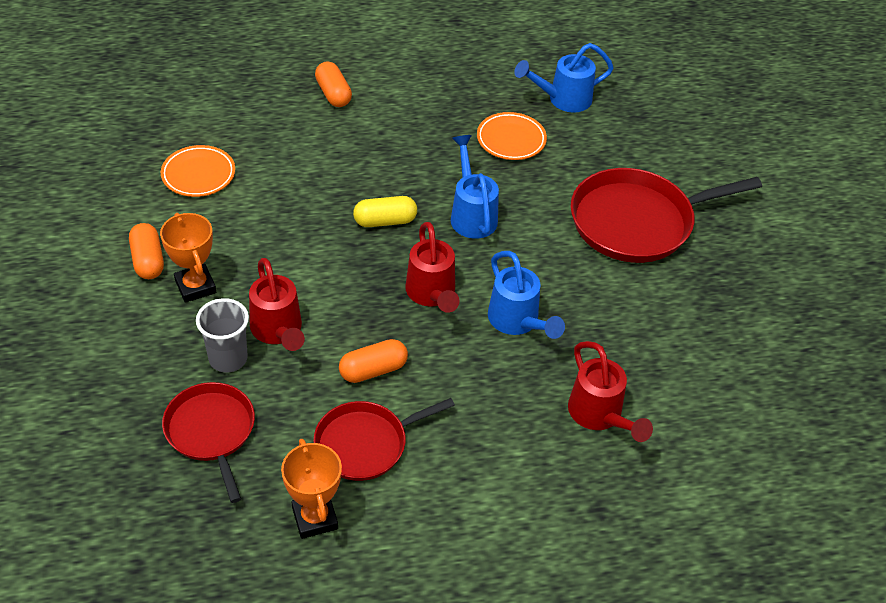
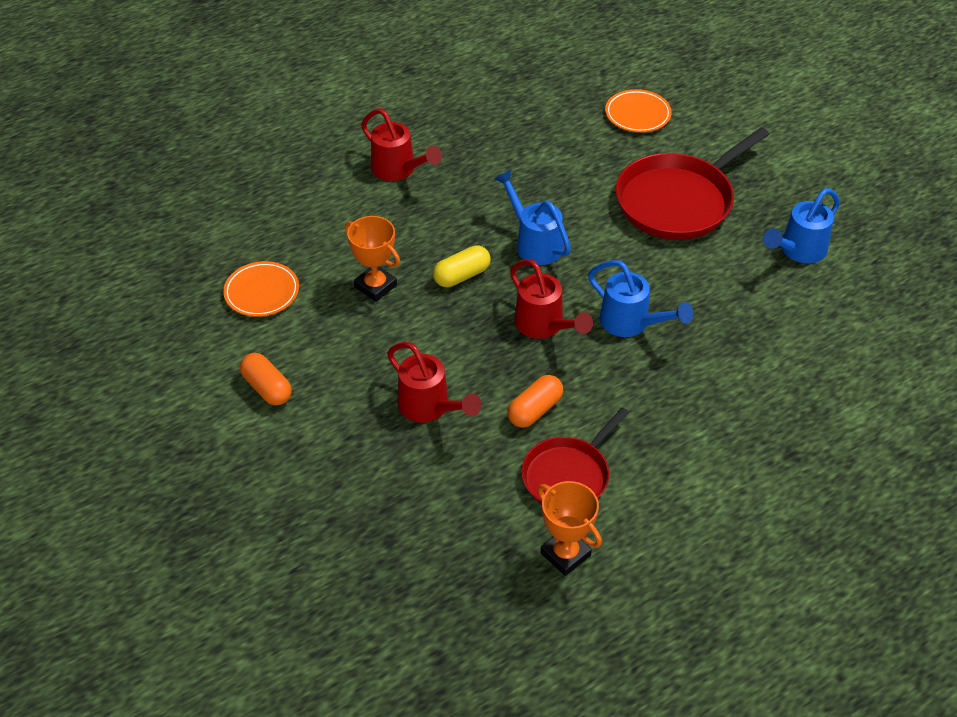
camera: 20 degrees left, 0 degrees up
(195, 286) = (328, 395): orange trophy -> orange trophy (375, 286)
(211, 432) = (428, 517): red pan -> none
(228, 359) = (400, 448): grey cup -> none
(333, 94) = (339, 175): orange capsule -> none
(511, 140) = (527, 164): orange plate -> orange plate (637, 114)
(562, 99) = (549, 113): blue watering can -> blue watering can (798, 251)
(599, 416) = (746, 378): red watering can -> red watering can (398, 170)

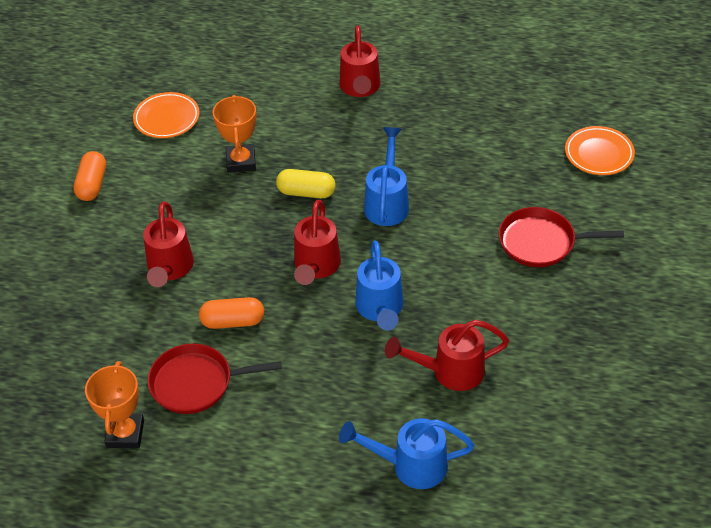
camera: 45 degrees right, 0 degrees up
(678, 201) = (541, 242): red pan -> red pan, size x0.62
(734, 332) = (449, 371): none -> red watering can
(798, 251) = (588, 347): blue watering can -> blue watering can (409, 465)

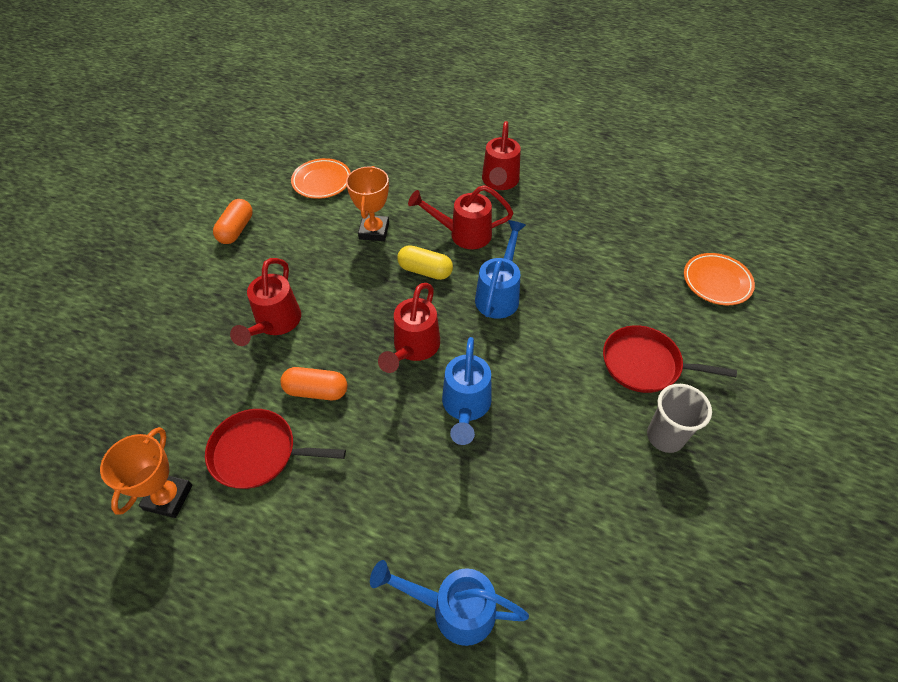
camera: 10 degrees right, 5 degrees up
(449, 371) = (521, 496): red watering can -> red watering can (463, 234)
(568, 301) = (665, 436): none -> grey cup

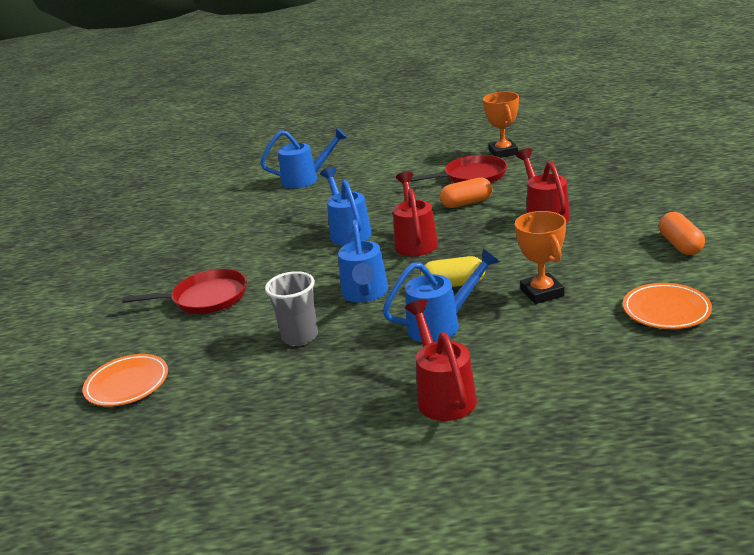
camera: 160 degrees right, 25 degrees down
(463, 234) = (442, 324): red watering can -> blue watering can
(665, 436) = (186, 268): grey cup -> grey cup (300, 337)

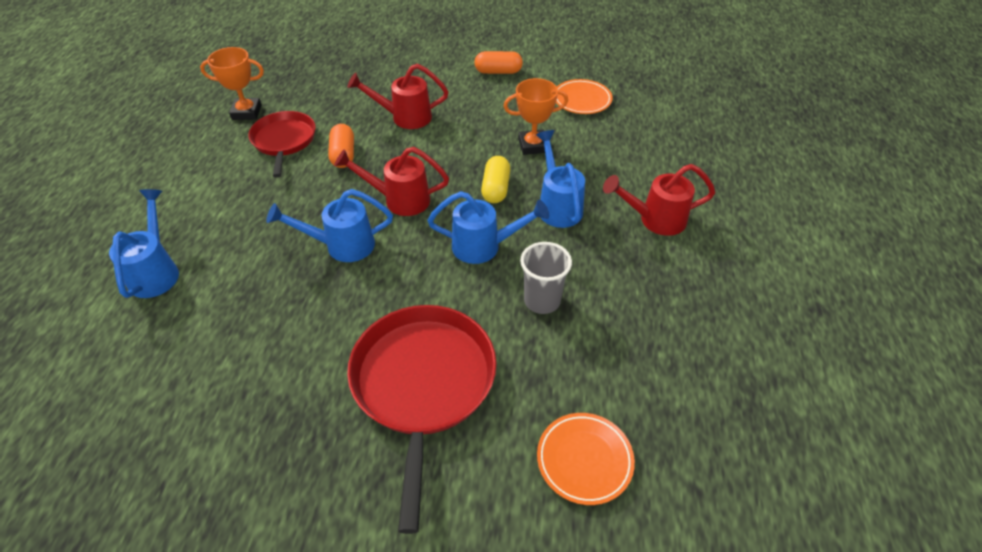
camera: 85 degrees left, 20 degrees up
(206, 298) = (423, 384): red pan -> red pan, size x1.60

